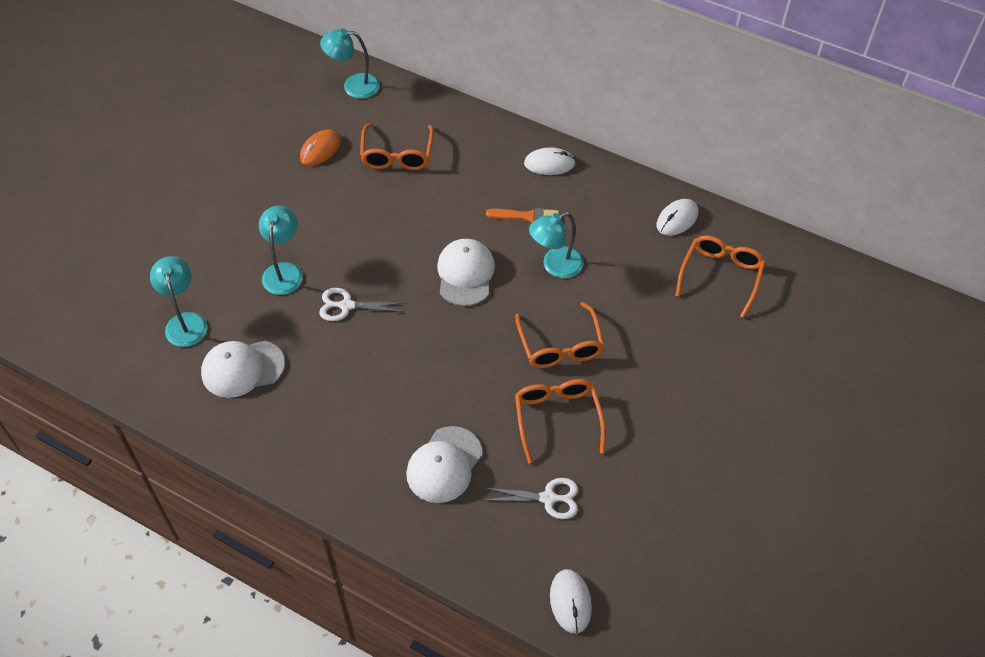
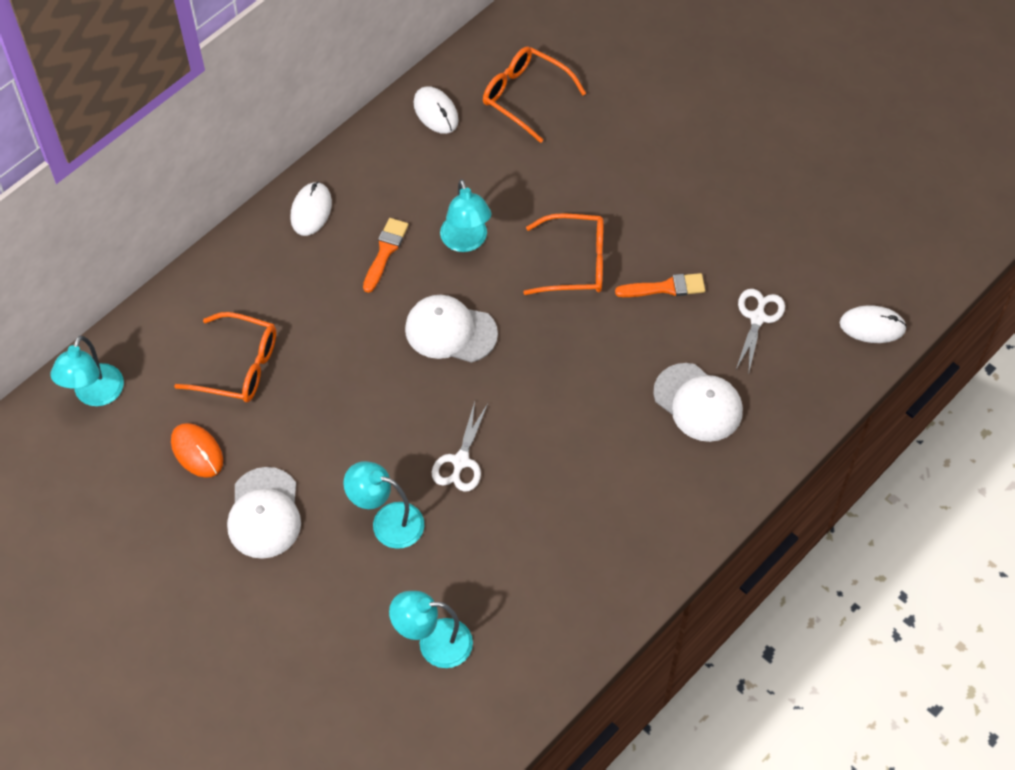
camera: 75 degrees left, 5 degrees up
(242, 368) = (521, 586): white cap -> white cap (264, 513)
(557, 418) = (665, 287): orange glasses -> orange brush

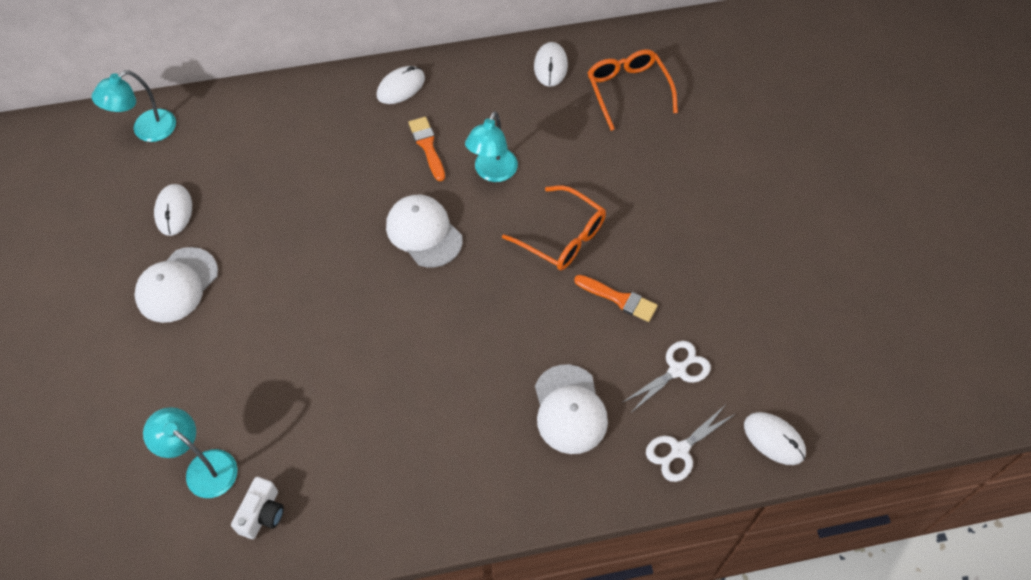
camera: 35 degrees right, 0 degrees up
(197, 451) = (174, 211): orange mouse -> white mouse
(239, 366) = (255, 168): orange glasses -> none
(385, 252) = (427, 146): orange brush -> orange brush turned 75 degrees counterclockwise
(387, 522) = (254, 348): turquoise lamp -> none
(461, 461) = (346, 337): white scissors -> white scissors (680, 450)
(518, 645) = (262, 514): none -> white camera

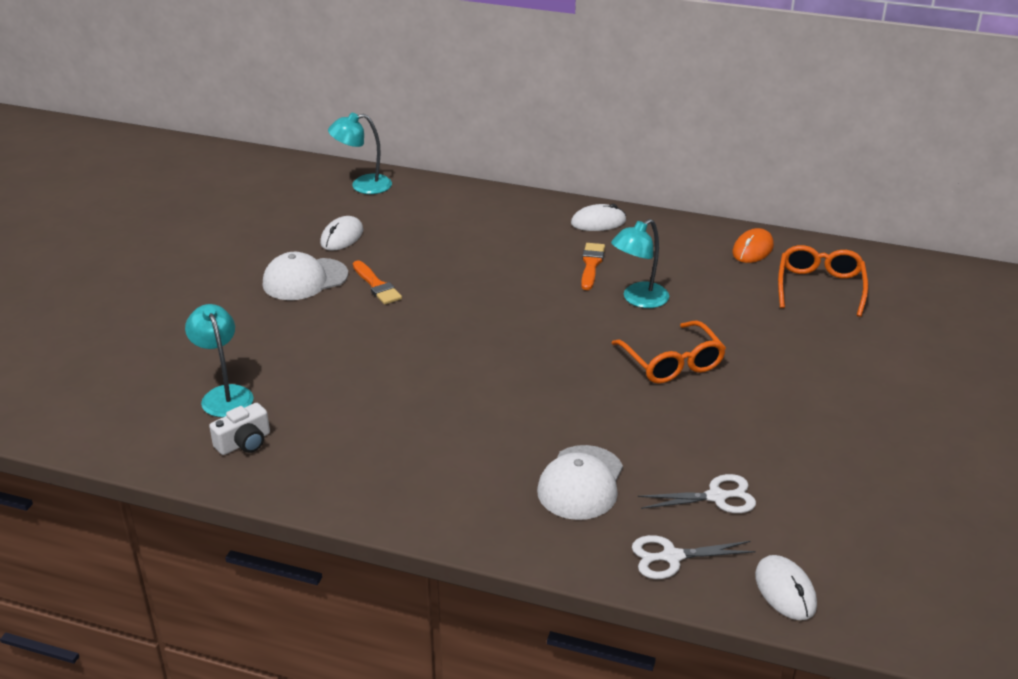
camera: 30 degrees right, 25 degrees down
(424, 232) = (541, 317): white cap -> none
(550, 66) = (753, 249): white mouse -> orange mouse
(619, 299) = (695, 424): orange brush -> orange brush (377, 285)

